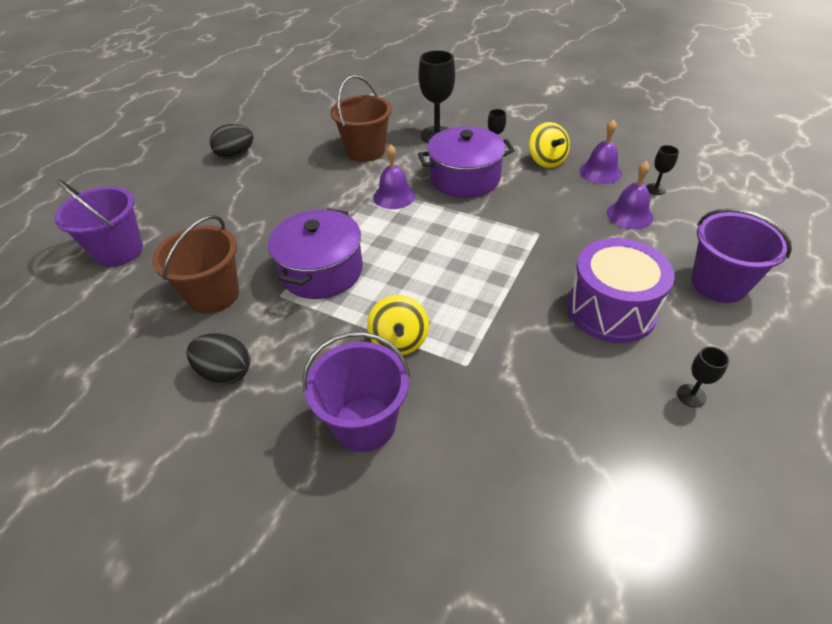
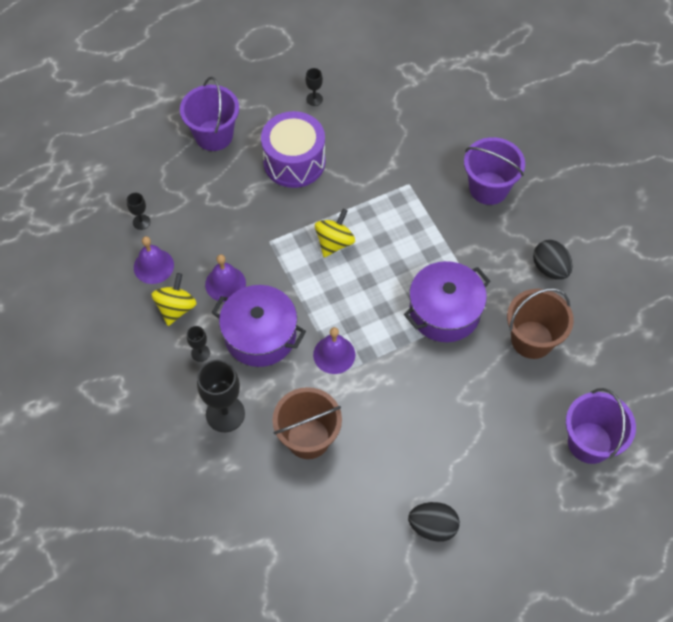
camera: 145 degrees left, 15 degrees up
(399, 341) = (434, 223): yellow spinning top -> yellow spinning top (334, 242)
(629, 215) = (191, 214): purple bell -> purple bell (225, 284)

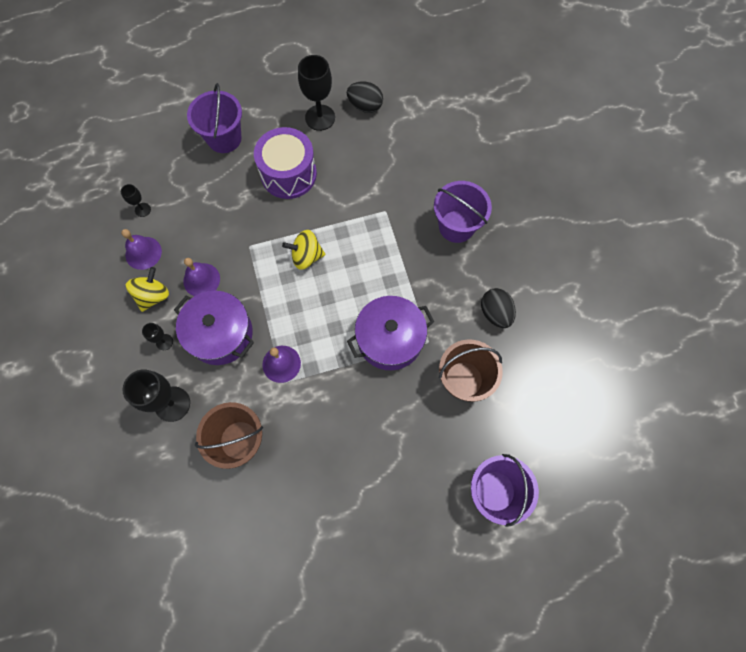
camera: 10 degrees right, 10 degrees up
(314, 99) = (320, 117): black goblet -> black goblet, size x2.01
(334, 242) = (306, 256): yellow spinning top -> yellow spinning top turned 135 degrees counterclockwise
(432, 526) = (331, 547): black egg -> black egg (365, 106)

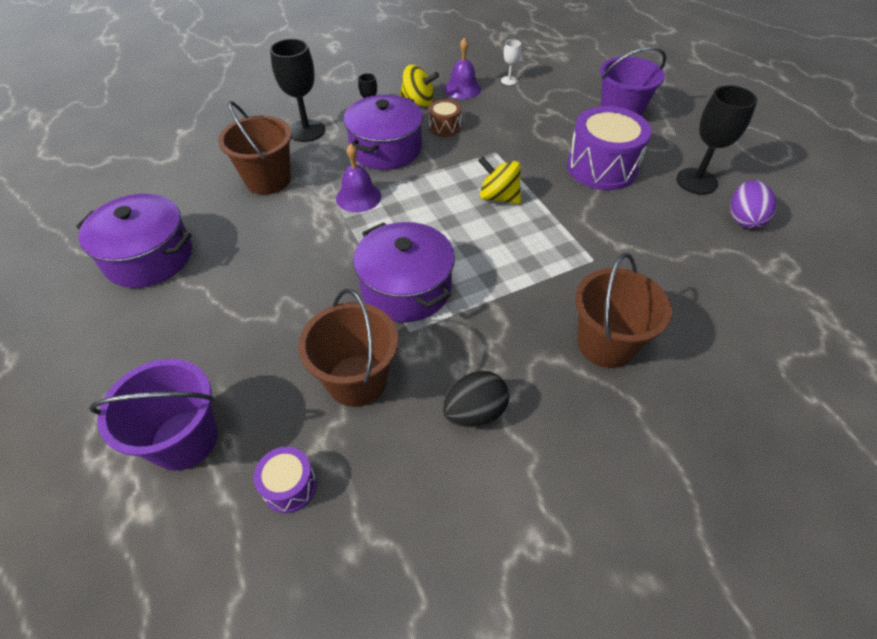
camera: 80 degrees right, 20 degrees down
(142, 210) = (509, 81): black goblet -> white goblet
(201, 280) = (444, 127): purple bell -> brown drum
(306, 256) = (498, 197): yellow spinning top -> yellow spinning top turned 45 degrees counterclockwise
(319, 539) = (149, 257): none -> purple pot
(365, 106) = (743, 219): black egg -> purple egg
(456, 226) = (606, 344): purple bucket -> brown bucket
(531, 424) = (290, 486): none -> purple drum

